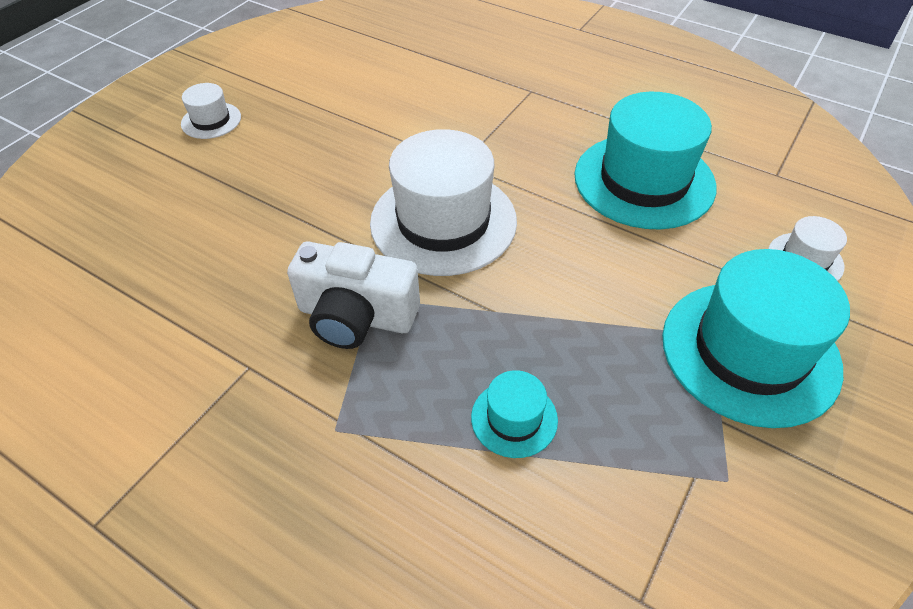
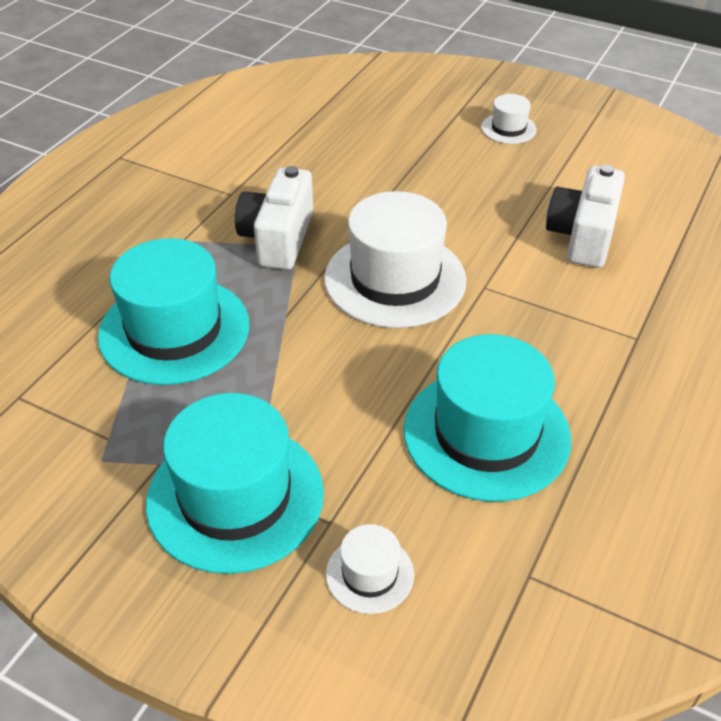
camera: 85 degrees right, 5 degrees down
(399, 98) = (582, 236): none -> white camera
(514, 418) = (174, 330): turquoise hat -> turquoise hat, size x2.14

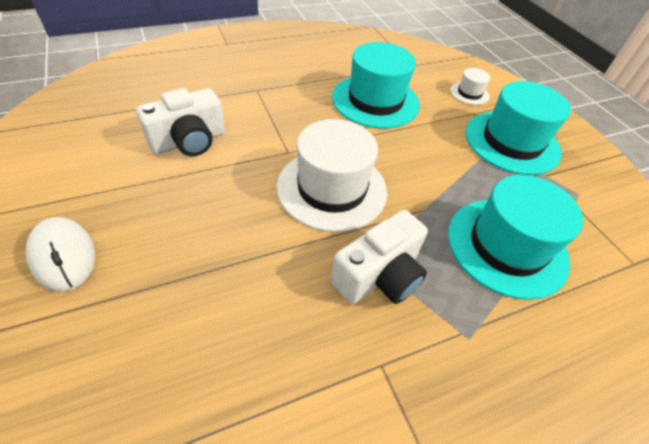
camera: 145 degrees left, 5 degrees up
(508, 128) = (63, 255): white hat -> white mouse

